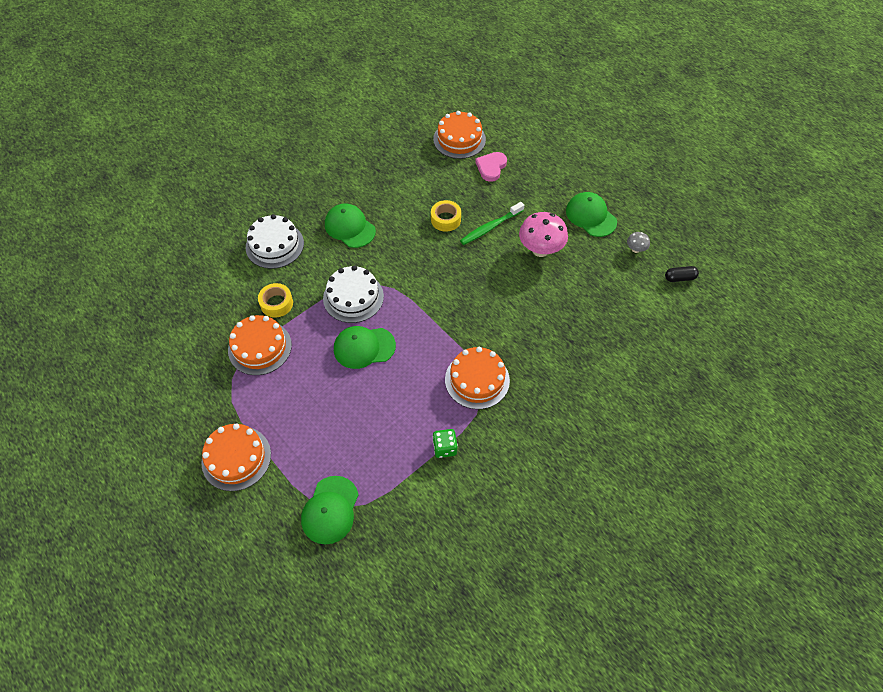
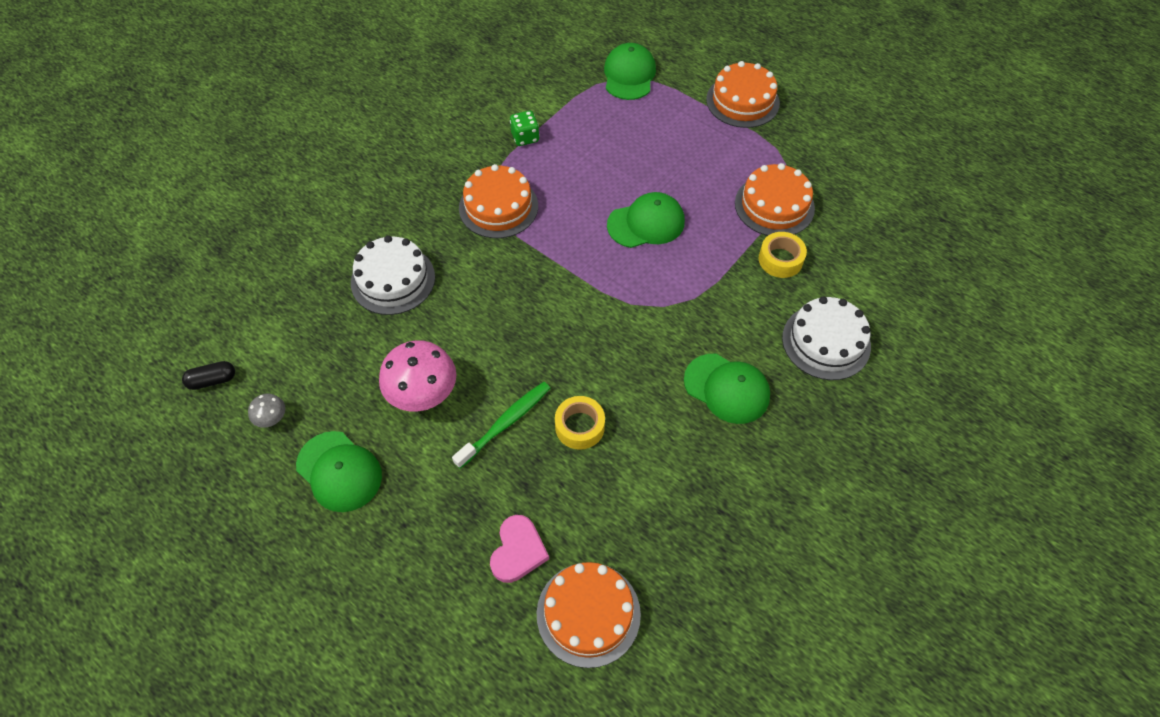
camera: 170 degrees right, 0 degrees up
(353, 297) = (682, 283): white cake -> white cake (393, 280)

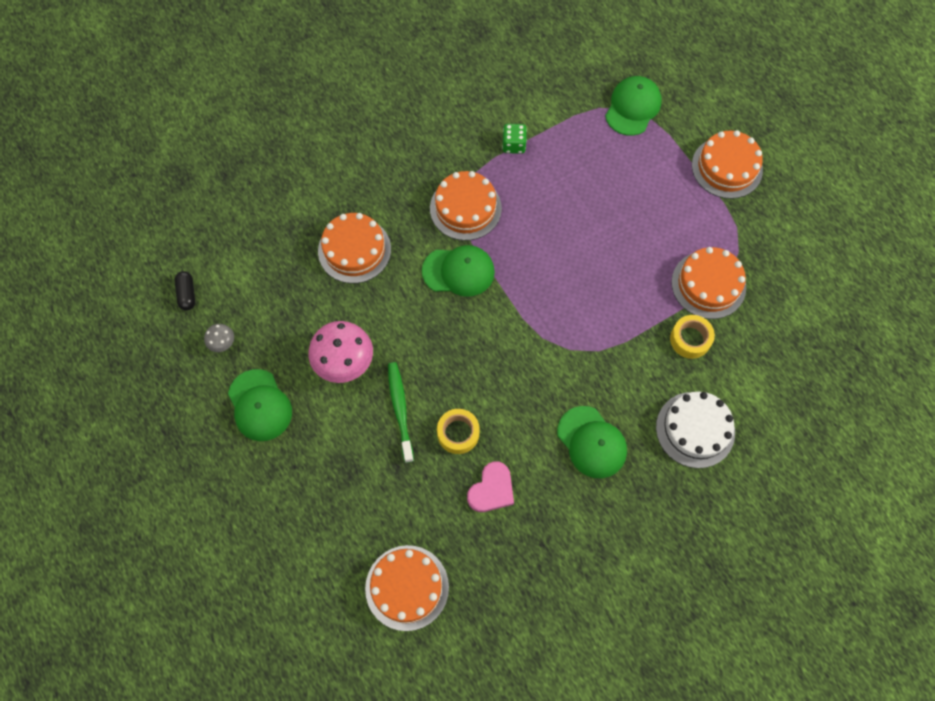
camera: 20 degrees right, 10 degrees up
(212, 380) = (187, 294): black capsule -> black capsule turned 75 degrees clockwise
(393, 280) = (354, 250): white cake -> orange cake
(505, 423) = (400, 410): green toothbrush -> green toothbrush turned 75 degrees counterclockwise
(518, 551) = (372, 519): pink heart -> pink heart (491, 489)
(646, 223) = (587, 265): green cap -> green cap (458, 271)

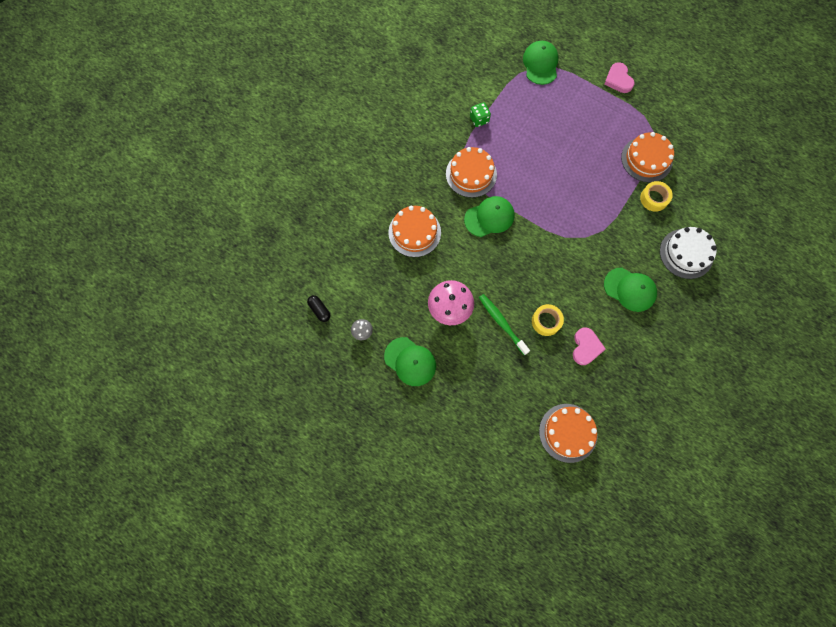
camera: 25 degrees left, 5 degrees up
(727, 167) = (618, 80): orange cake -> pink heart

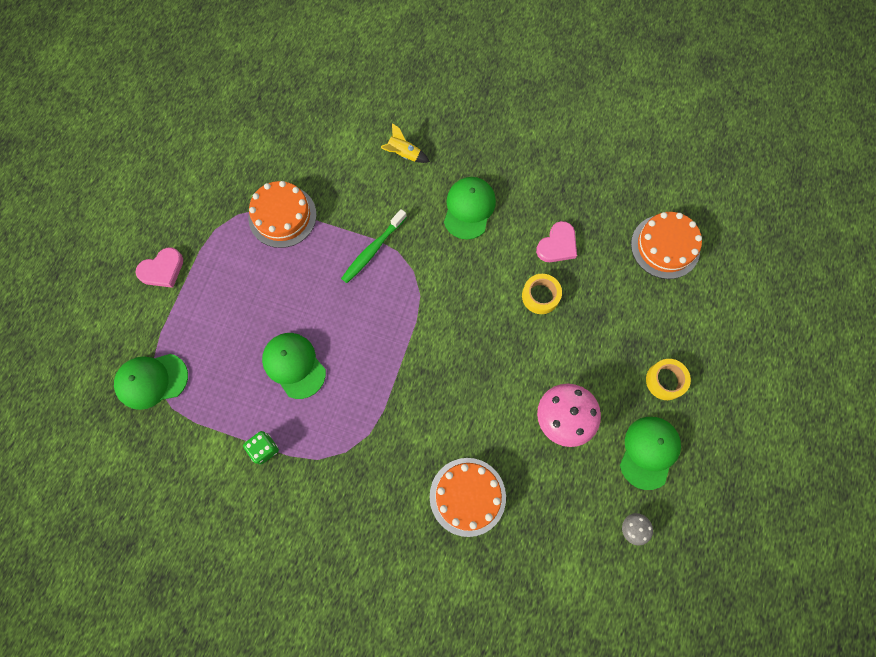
camera: 105 degrees left, 0 degrees up
(319, 310) = (623, 601): black capsule -> none
(471, 174) = (357, 439): orange cake -> none
(489, 217) = (417, 398): green cap -> green cap (294, 365)
(502, 323) = (560, 348): green toothbrush -> green toothbrush (373, 250)
(586, 347) = (557, 245): pink heart -> pink heart turned 135 degrees clockwise
(654, 198) = (338, 199): yellow tape -> yellow tape (665, 381)
(686, 253) = (404, 154): white cake -> yellow rocket

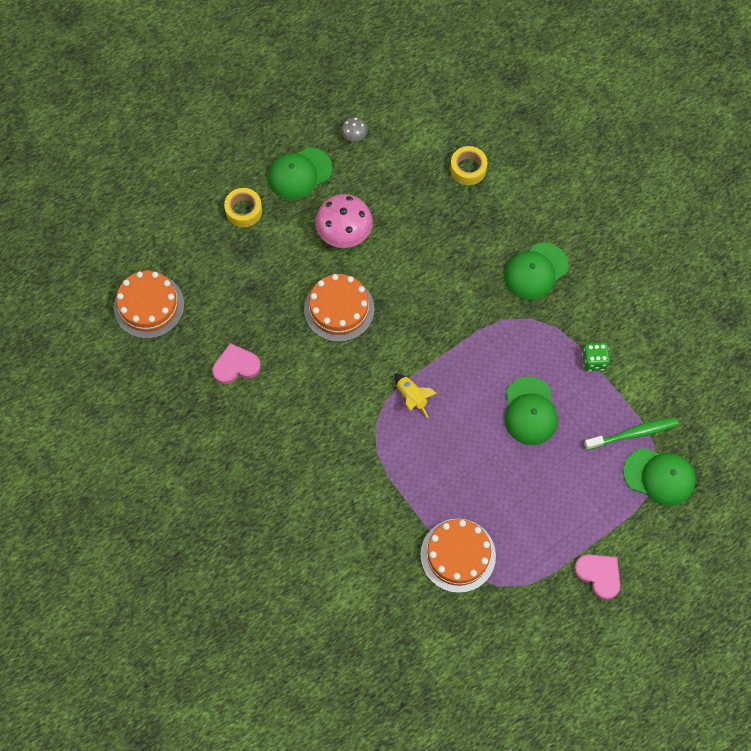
camera: 145 degrees left, 5 degrees down
(162, 270) = (599, 575): pink heart -> pink heart turned 45 degrees clockwise
(373, 250) = (397, 467): green toothbrush -> green toothbrush (633, 434)
(404, 154) = (304, 542): yellow rocket -> yellow rocket (411, 397)
(467, 496) = (457, 229): orange cake -> orange cake (339, 309)
(469, 208) = (285, 449): green cap -> green cap (535, 271)
(540, 296) = (285, 334): yellow tape -> yellow tape (468, 169)

